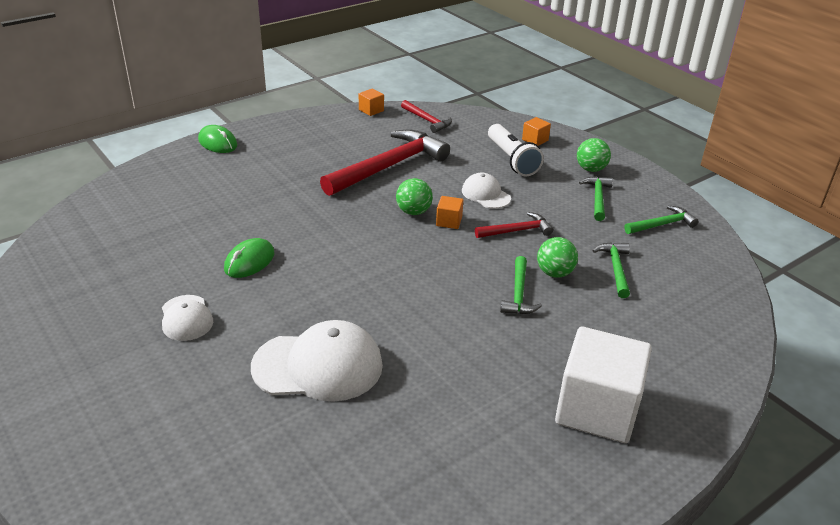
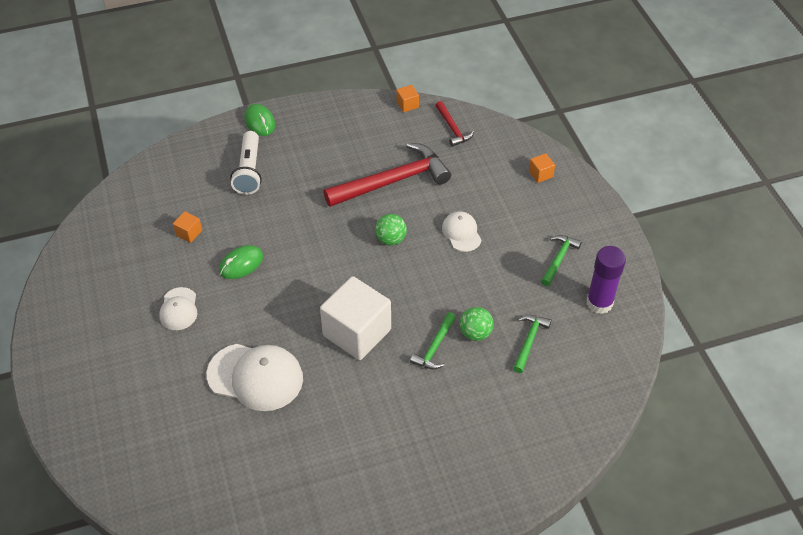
camera: 20 degrees right, 15 degrees up
(449, 221) = (415, 257): orange cube -> orange cube (189, 233)
(512, 159) = (506, 195): white flashlight -> white flashlight (249, 171)
(517, 231) = (467, 280): red hammer -> none
(591, 169) = (573, 222): green ball -> none
(597, 409) = (438, 468): white cube -> white cube (357, 332)
(662, 224) = (599, 303): green hammer -> purple glue stick

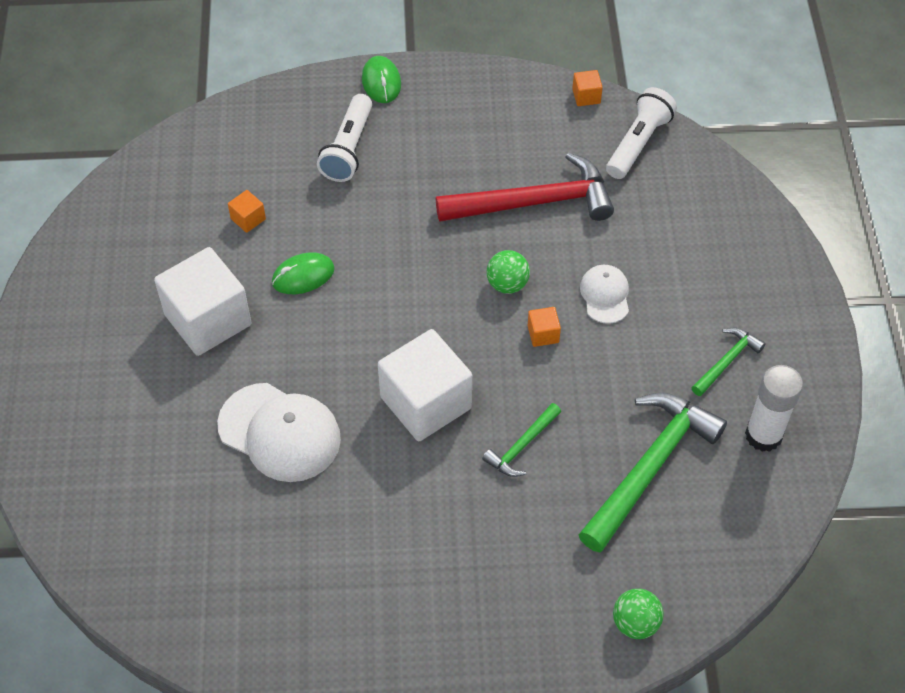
camera: 15 degrees right, 5 degrees up
(179, 309) = (208, 320): white cap -> white cube
(452, 128) = (638, 143): red hammer -> white flashlight
(475, 333) = (581, 439): green ball -> green ball (635, 623)
(529, 341) = (650, 467): green hammer -> green hammer, size x2.03
(540, 174) = (740, 234): orange cube -> orange cube (543, 334)
(599, 303) = (763, 435): purple glue stick -> white glue stick

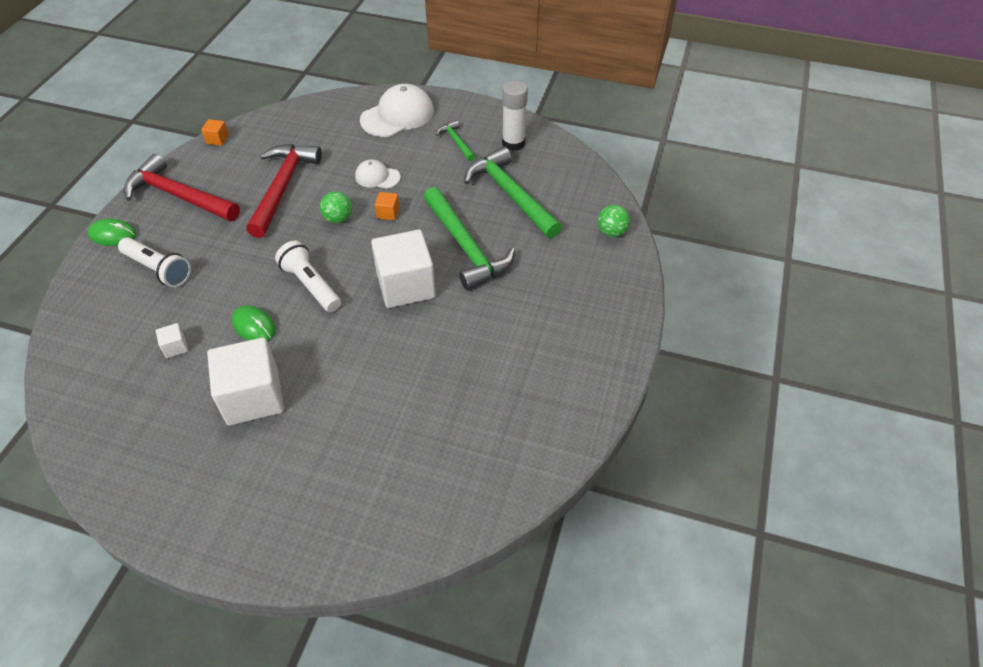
camera: 70 degrees left, 5 degrees down
(248, 219) = (175, 347): orange cube -> white cube
(279, 432) = (383, 375): white cap -> white cap (397, 115)
(303, 276) = (254, 326): green mouse -> green mouse turned 45 degrees counterclockwise
(470, 108) = (178, 195): none -> red hammer
(521, 446) = (466, 247): green hammer -> green hammer, size x2.03
(638, 143) = (274, 129): white flashlight -> white flashlight (311, 285)

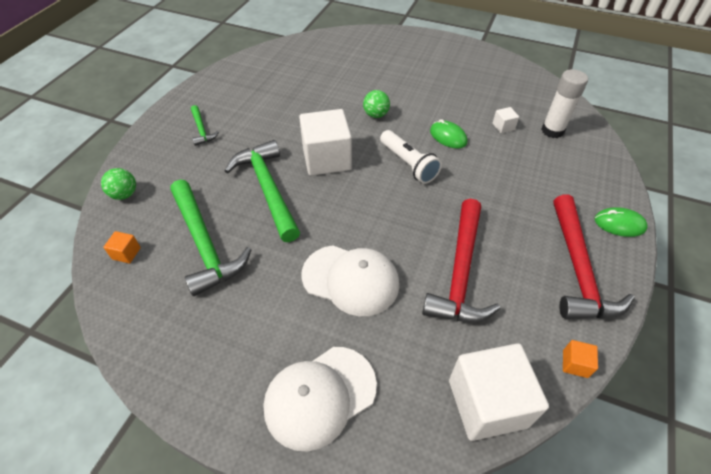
camera: 175 degrees left, 0 degrees up
(158, 269) = (551, 186): white flashlight -> none
(178, 195) = (577, 269): red hammer -> red hammer turned 60 degrees clockwise
(253, 397) = (435, 96): white cube -> white cube (487, 403)
(338, 218) = (391, 227): green ball -> green ball (376, 115)
(377, 177) = (351, 280): white cap -> white cap, size x1.81
(388, 213) = (340, 230): orange cube -> orange cube (126, 253)
(456, 142) = (245, 332): green hammer -> green hammer (201, 130)
(513, 143) = (171, 323): white glue stick -> white glue stick (552, 131)

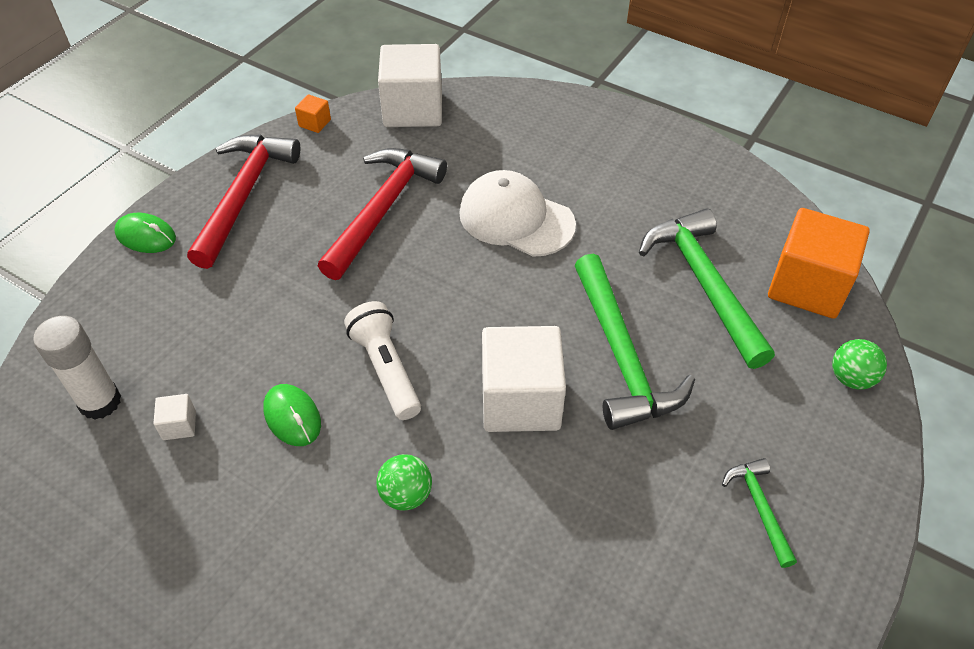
camera: 170 degrees left, 0 degrees up
(126, 253) = (807, 286): orange cube -> orange cube, size x2.42
(320, 396) = (564, 130): white cap -> none

